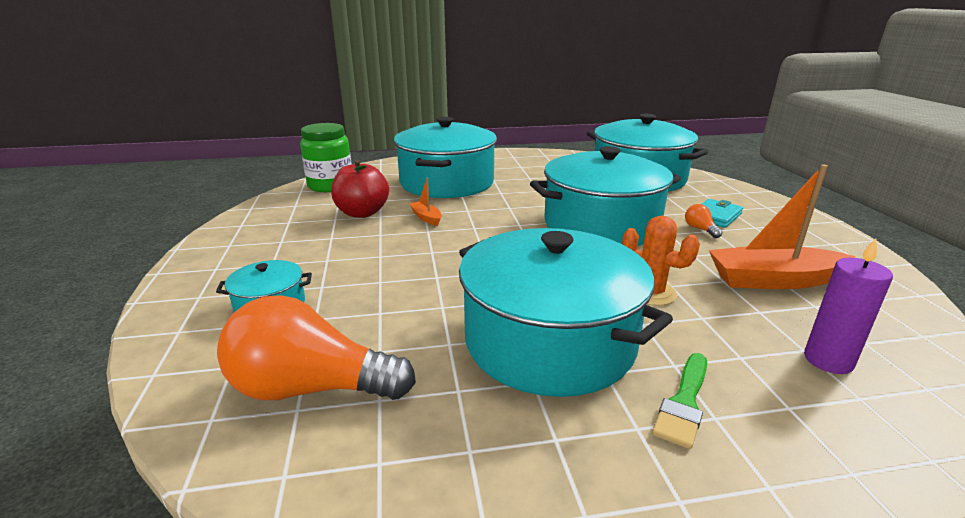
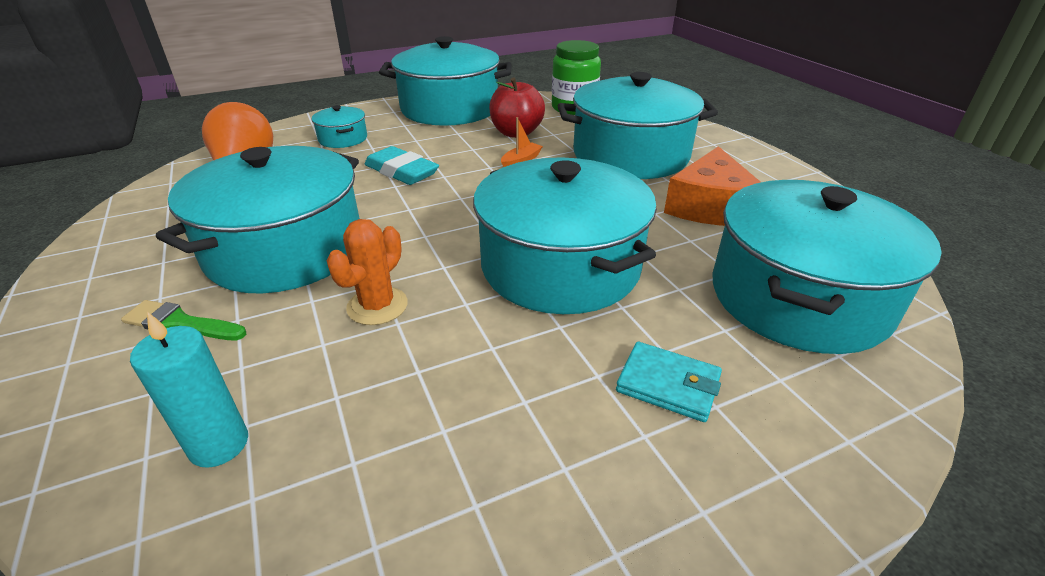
camera: 75 degrees right, 10 degrees up
(255, 236) = (449, 109): none -> turquoise pot
(405, 272) = (401, 171): none -> turquoise eraser
(537, 176) = (710, 206): none -> orange cheese
(700, 229) = (594, 360): orange light bulb -> none
(773, 280) = (427, 426): orange boat -> none
(828, 360) = (219, 444): purple candle -> turquoise candle

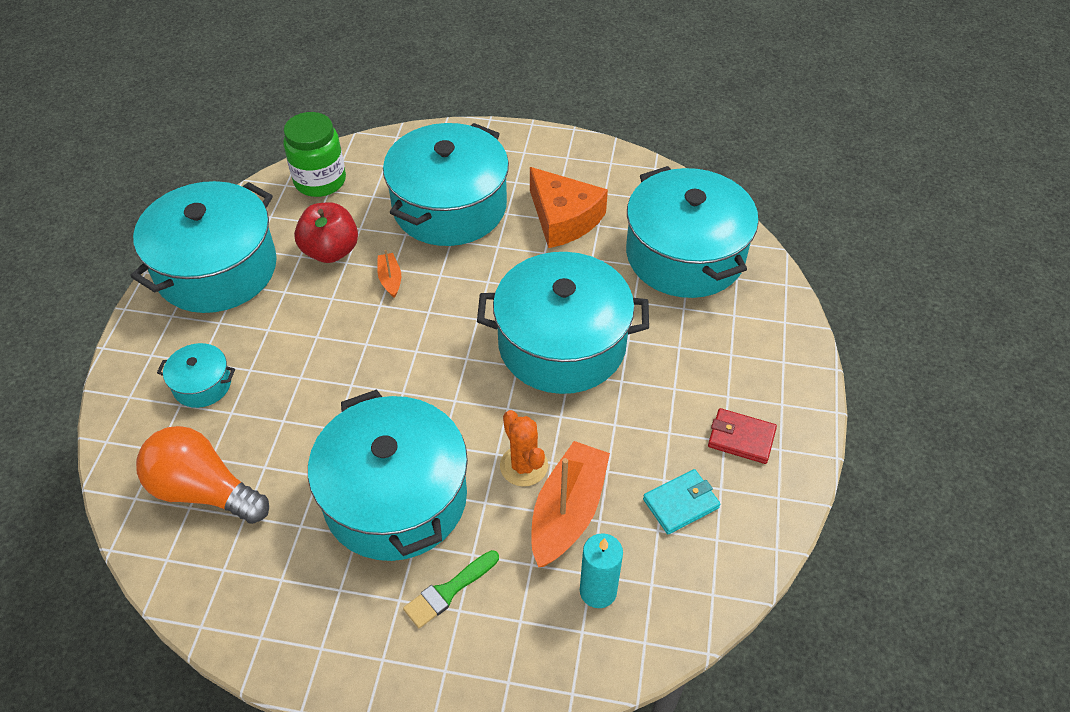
camera: 55 degrees left, 15 degrees up
(334, 364) = (567, 512): none -> orange boat
(401, 171) = (327, 369): turquoise eraser -> none
(587, 487) = (741, 438): none -> red wallet
(668, 384) = (703, 363): turquoise wallet -> turquoise wallet (680, 503)

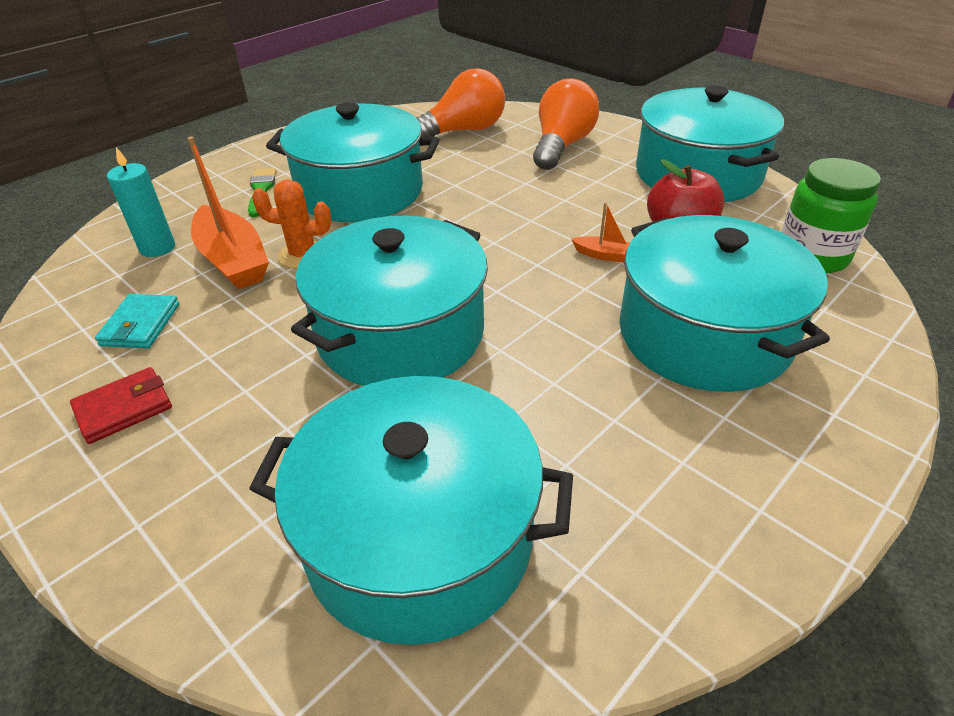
camera: 125 degrees right, 10 degrees down
(202, 384) = (561, 146): turquoise pot -> orange light bulb
(563, 218) = (607, 432): orange cheese -> none

